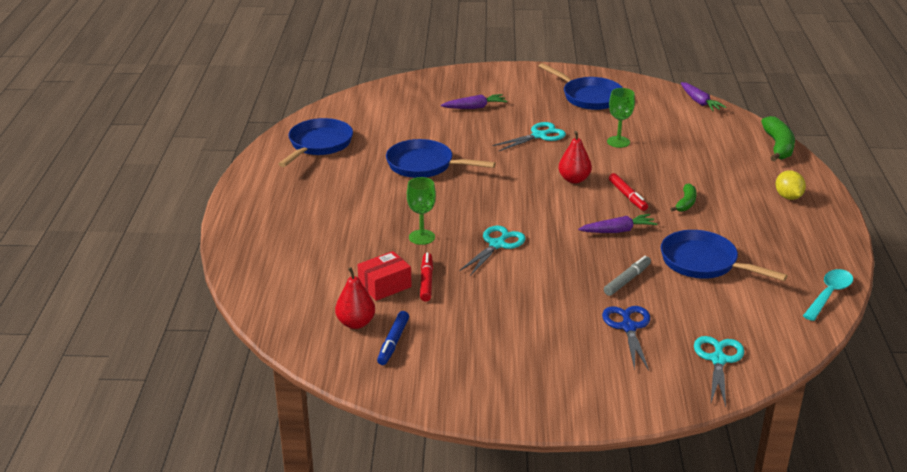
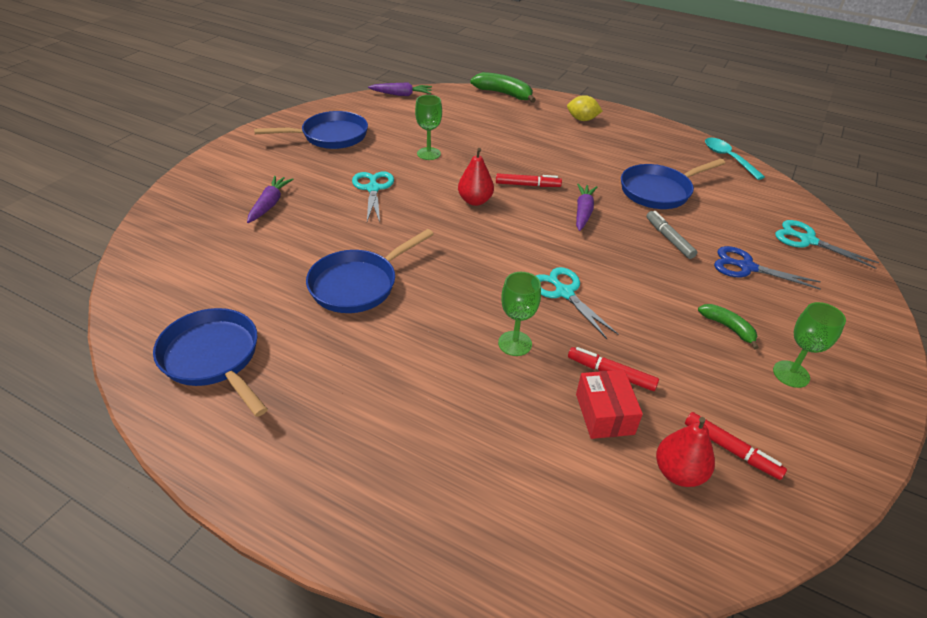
camera: 65 degrees left, 10 degrees up
(393, 342) = (730, 449): blue marker -> red marker
(499, 363) = (791, 374): none -> green goblet
(686, 203) = (560, 163): green banana -> green banana (728, 327)

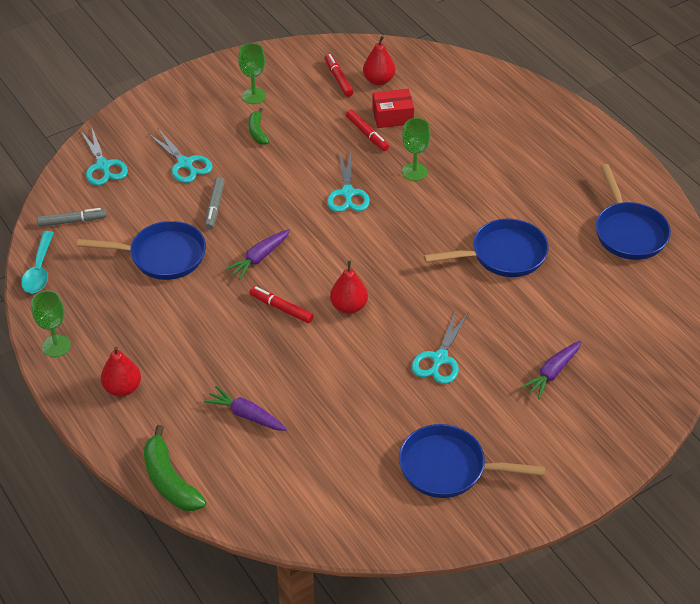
camera: 150 degrees left, 5 degrees up
(401, 95) = (310, 532): purple carrot -> purple carrot (246, 415)
(428, 154) = (350, 392): green goblet -> green goblet (56, 346)
(582, 119) = (122, 388): yellow lemon -> red pear
(604, 414) = (392, 116): red box -> red box turned 60 degrees clockwise
(746, 267) = (185, 163): blue scissors -> turquoise scissors
(758, 192) = (72, 221): none -> grey marker

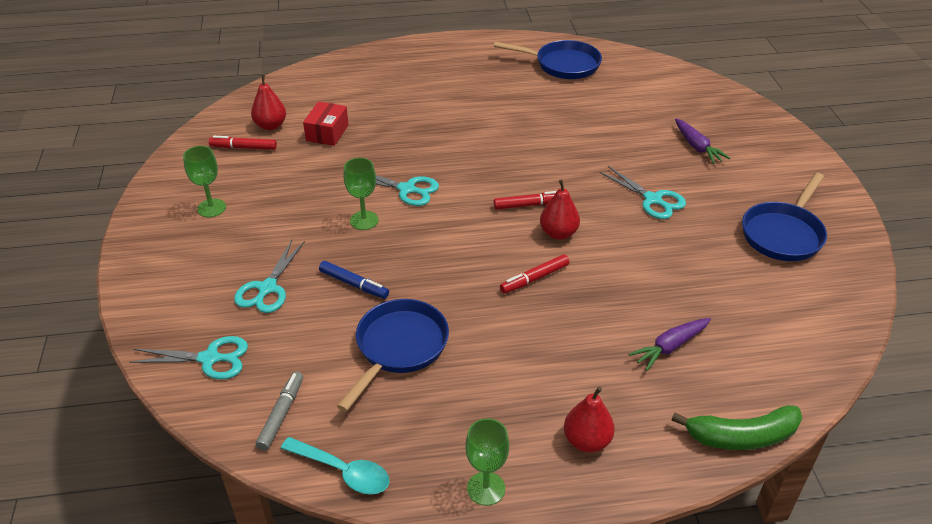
camera: 65 degrees left, 5 degrees down
(185, 163) = (267, 288): turquoise scissors -> turquoise scissors turned 120 degrees clockwise
(215, 207) = (354, 284): grey marker -> blue marker
(257, 132) = (268, 221): green banana -> none
(259, 258) = (453, 273): purple carrot -> none
(367, 134) = (336, 154): red marker -> red marker (529, 205)
(414, 172) = (411, 143): green goblet -> green goblet (364, 220)
(503, 255) = (548, 128): blue pan -> none

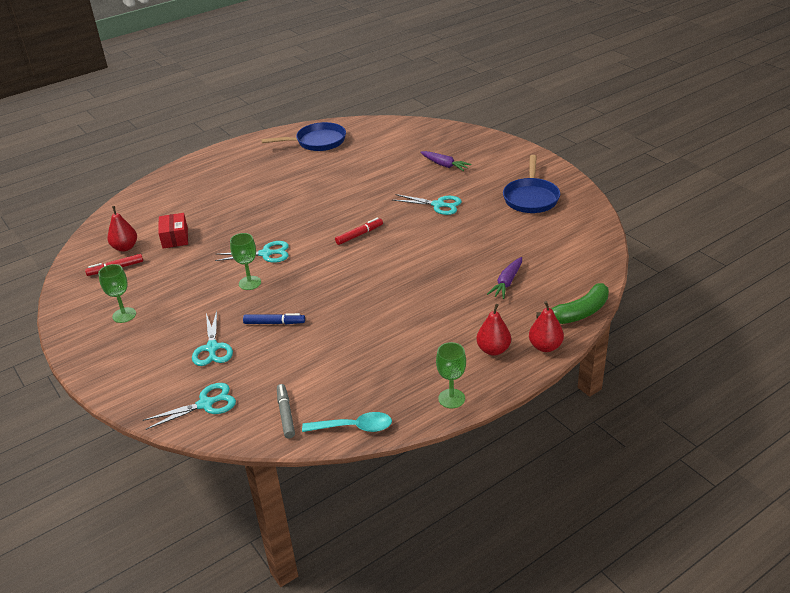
camera: 25 degrees left, 5 degrees down
(399, 347) = (336, 347): blue pan -> none
(535, 278) = (395, 276): red marker -> none
(558, 233) = (391, 245): red pear -> red pear (545, 346)

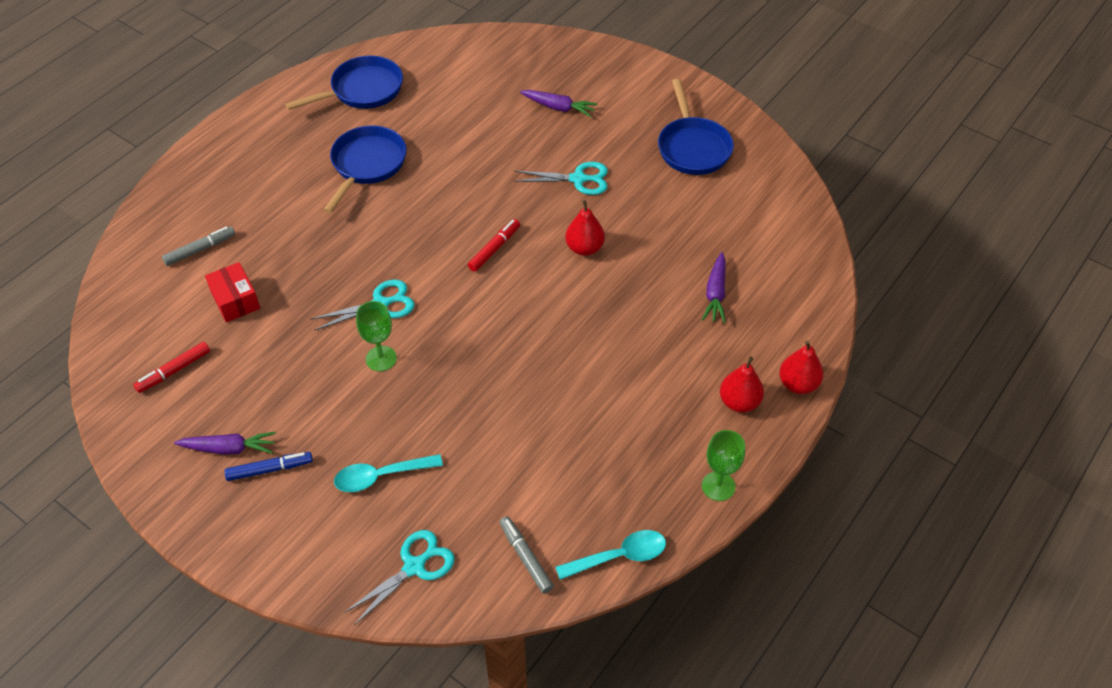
camera: 20 degrees left, 15 degrees up
(124, 315) = (228, 448): green goblet -> purple carrot
(125, 247) = (169, 331): red pear -> red pear (584, 248)
(169, 209) = (200, 250): none -> grey marker
(212, 348) = (380, 476): turquoise scissors -> turquoise spoon
(274, 323) = (445, 418): blue marker -> blue marker (269, 469)
(299, 180) = (367, 165): none -> blue pan
(579, 312) = (818, 324): green banana -> none

